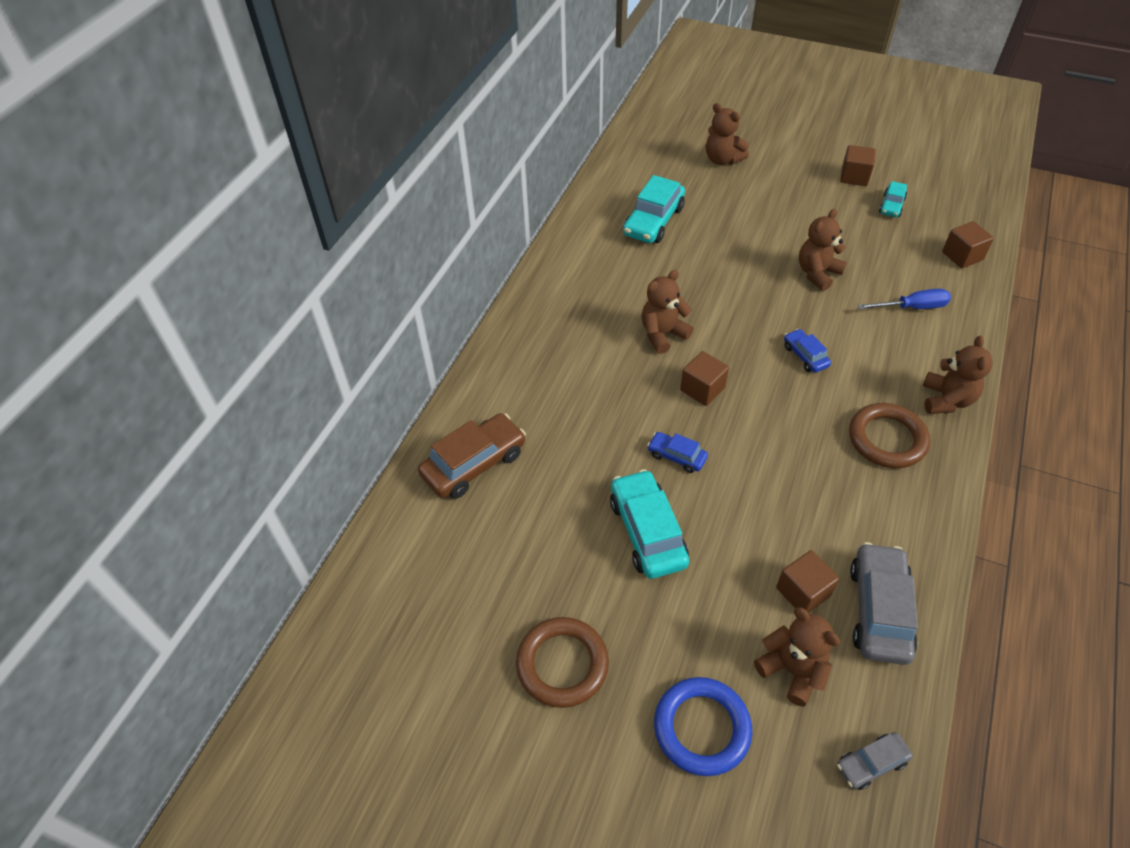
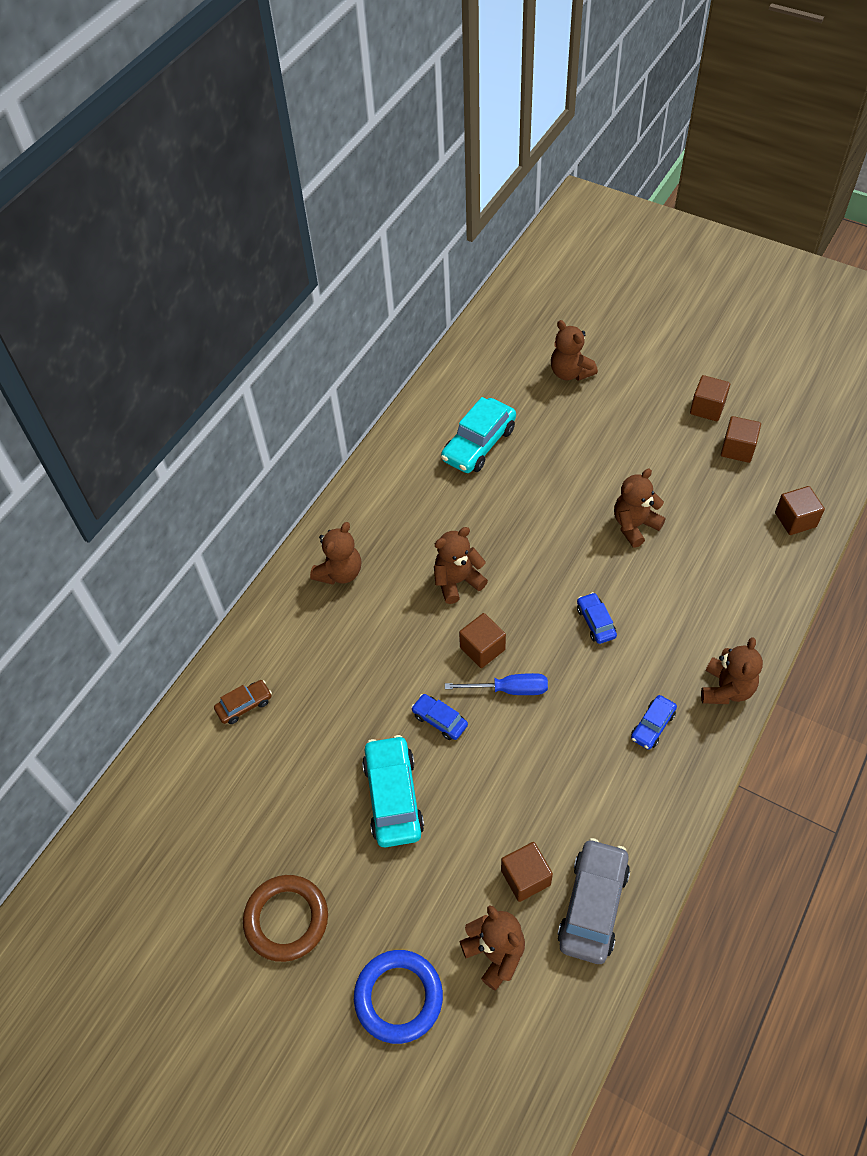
camera: 10 degrees right, 5 degrees up
(474, 464) = (244, 705): brown car -> brown car, size x0.54
(545, 337) = (340, 572): none -> brown teddy bear
(871, 763) = (544, 1052): grey car -> none
(887, 439) = (652, 726): brown ring -> blue car
(891, 206) = (737, 449): turquoise car -> brown cube
(912, 307) = (723, 577): blue screwdriver -> blue screwdriver (509, 689)

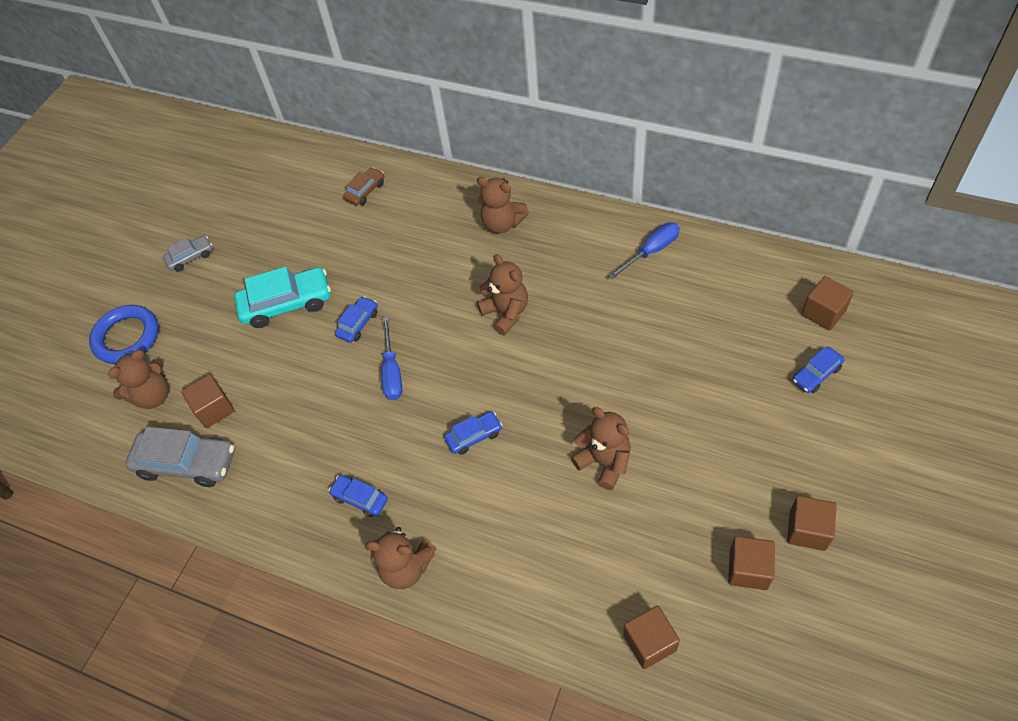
camera: 85 degrees right, 0 degrees up
(244, 705) = (365, 191): brown car -> brown car turned 105 degrees counterclockwise
(286, 919) = (190, 257): brown ring -> grey car
(413, 456) = (651, 251): none -> blue screwdriver
(479, 444) = (682, 303): turquoise car -> none
(482, 648) = (434, 344): brown cube -> brown cube (823, 313)
(570, 372) = (816, 374): brown teddy bear -> blue car

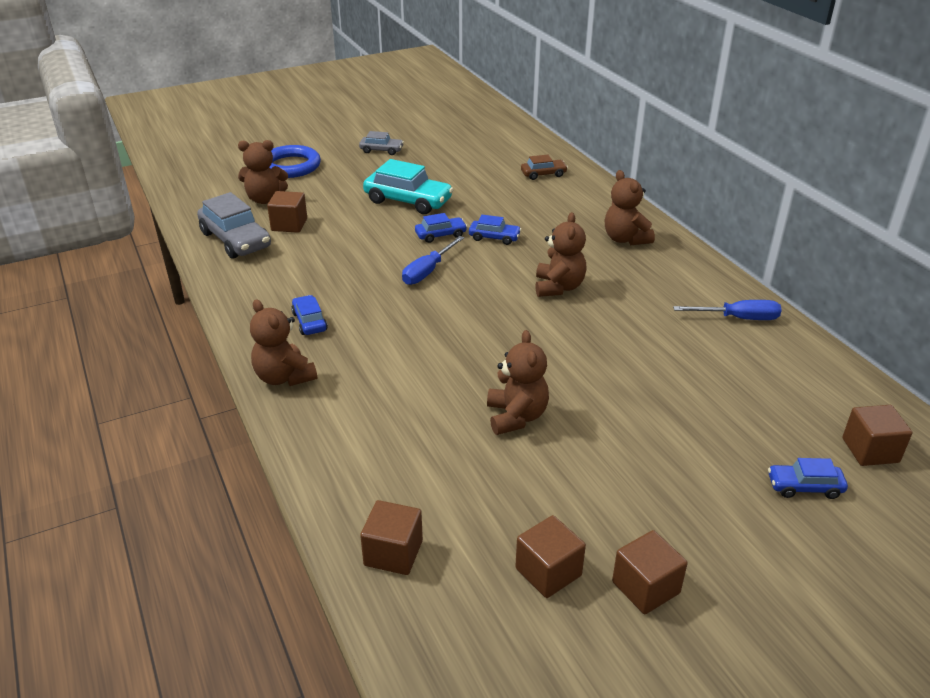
camera: 35 degrees right, 20 degrees down
(474, 436) = (435, 339): blue car -> blue car (494, 237)

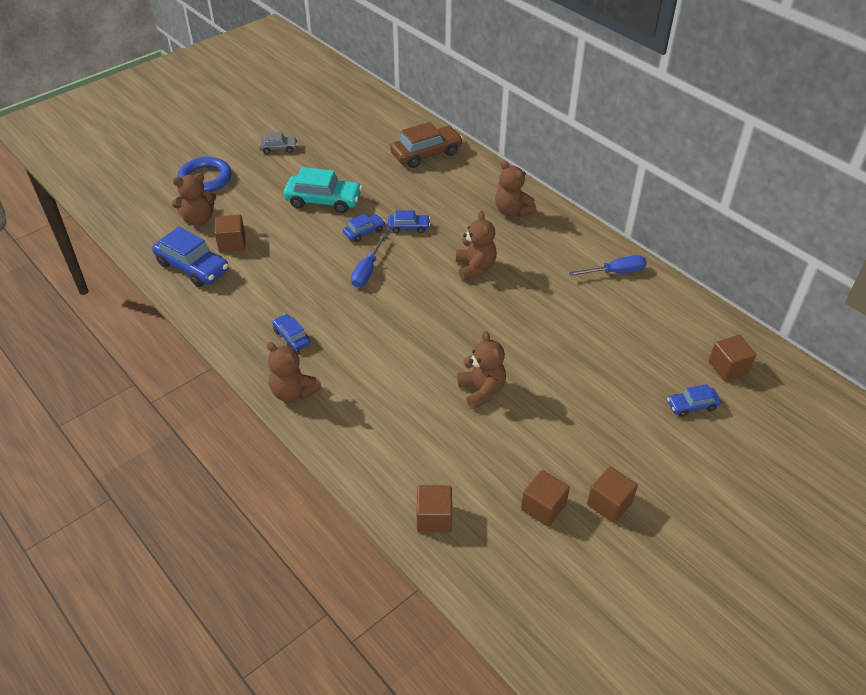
camera: 15 degrees left, 10 degrees up
(236, 240) = (193, 267): grey car -> blue car
(543, 174) = (426, 154): brown car -> brown car, size x1.85

